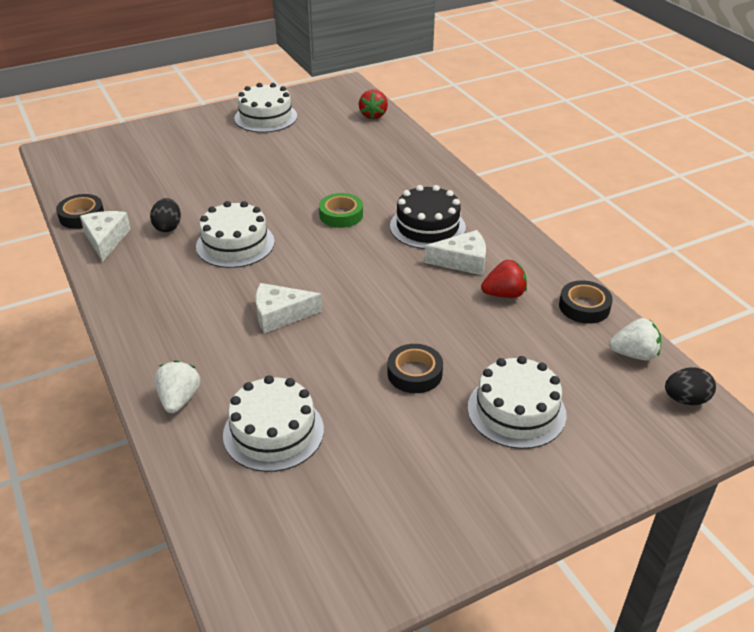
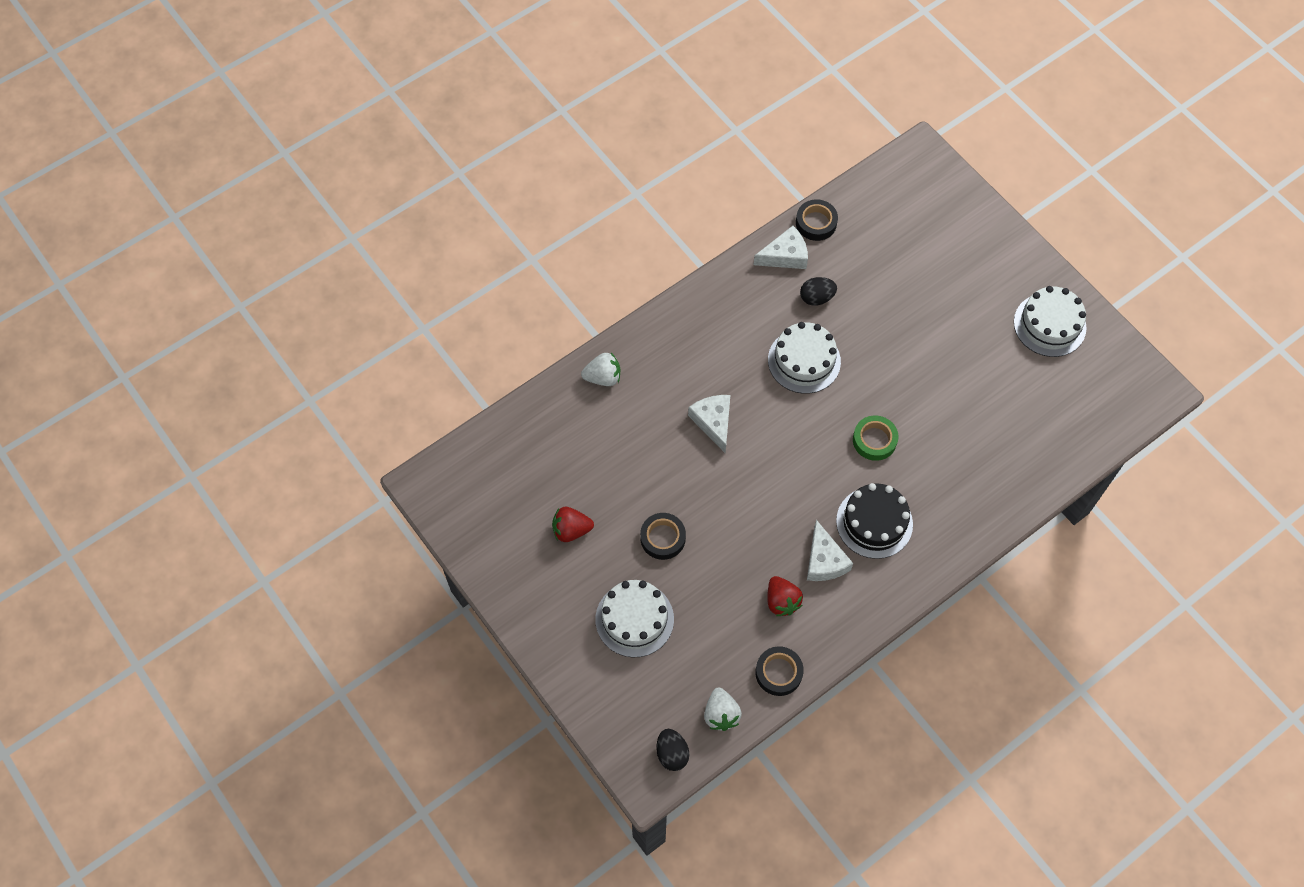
camera: 80 degrees right, 25 degrees up
(273, 432) = (582, 449): white cake -> none
(373, 115) = (1090, 435): red strawberry -> red strawberry (571, 530)

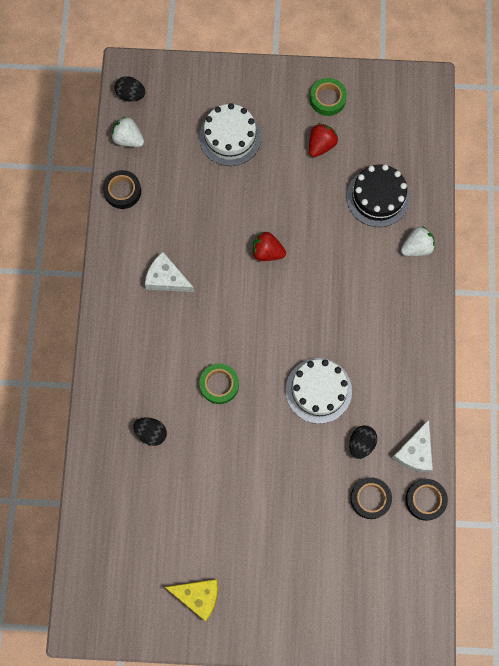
camera: 130 degrees right, 10 degrees up
(516, 561) = (327, 99): none -> green tape
(603, 377) = (416, 247): white strawberry -> white strawberry turned 150 degrees counterclockwise
(662, 538) = (268, 194): black tape -> black tape (370, 498)
(713, 422) = (322, 291): white cheese -> none
(781, 601) = (164, 230): red strawberry -> red strawberry (267, 252)
(874, 522) = (163, 332): black cake -> black cake (378, 197)
(966, 461) = (151, 433): none -> black egg
(1049, 325) = (198, 596): white cake -> yellow cheese

